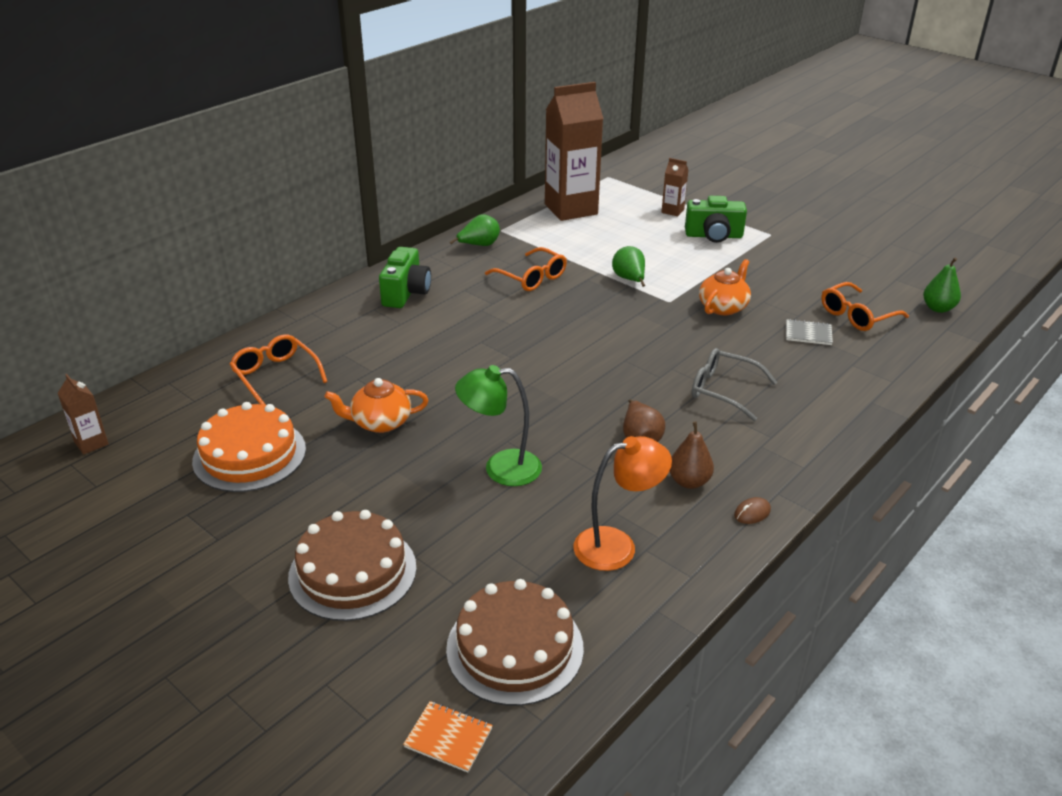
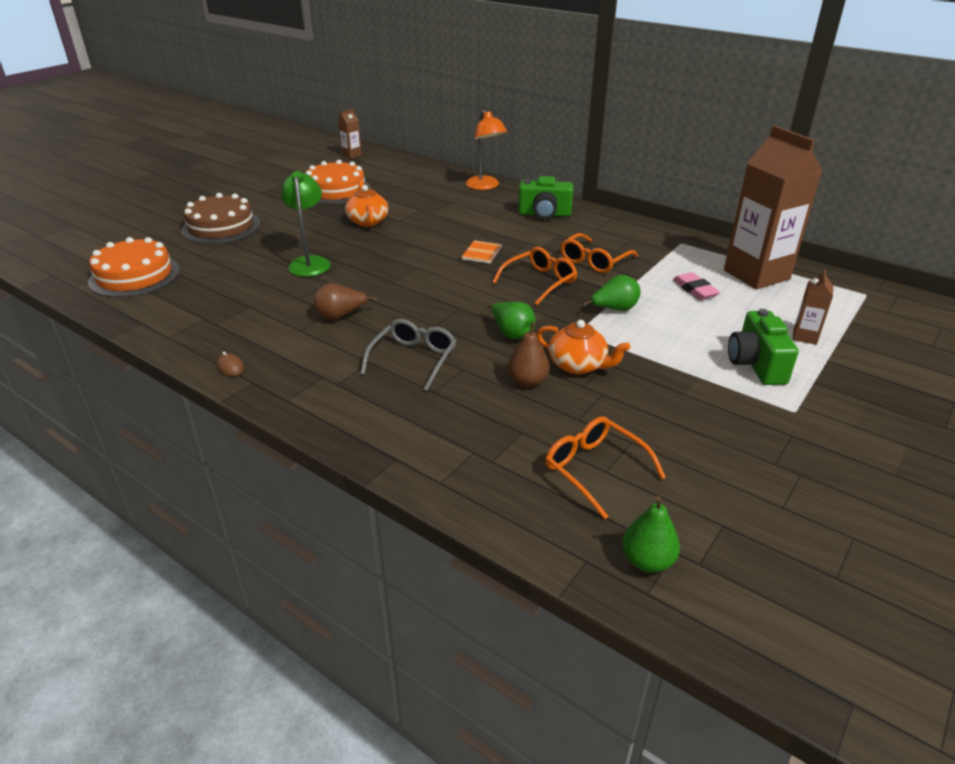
camera: 85 degrees right, 0 degrees up
(275, 375) = (421, 187): orange glasses -> orange glasses (540, 282)
(448, 738) = (80, 261): orange notebook -> orange notebook (482, 253)
(479, 245) = (643, 235): green pear -> green pear (512, 333)
(515, 648) = (134, 276): brown cake -> orange cake
(595, 239) = (695, 289): none -> pink eraser
(617, 545) = (212, 307): orange lamp -> orange lamp (485, 186)
(689, 481) = (278, 338): brown pear -> brown pear (528, 382)
(808, 334) = (536, 423): grey notebook -> none

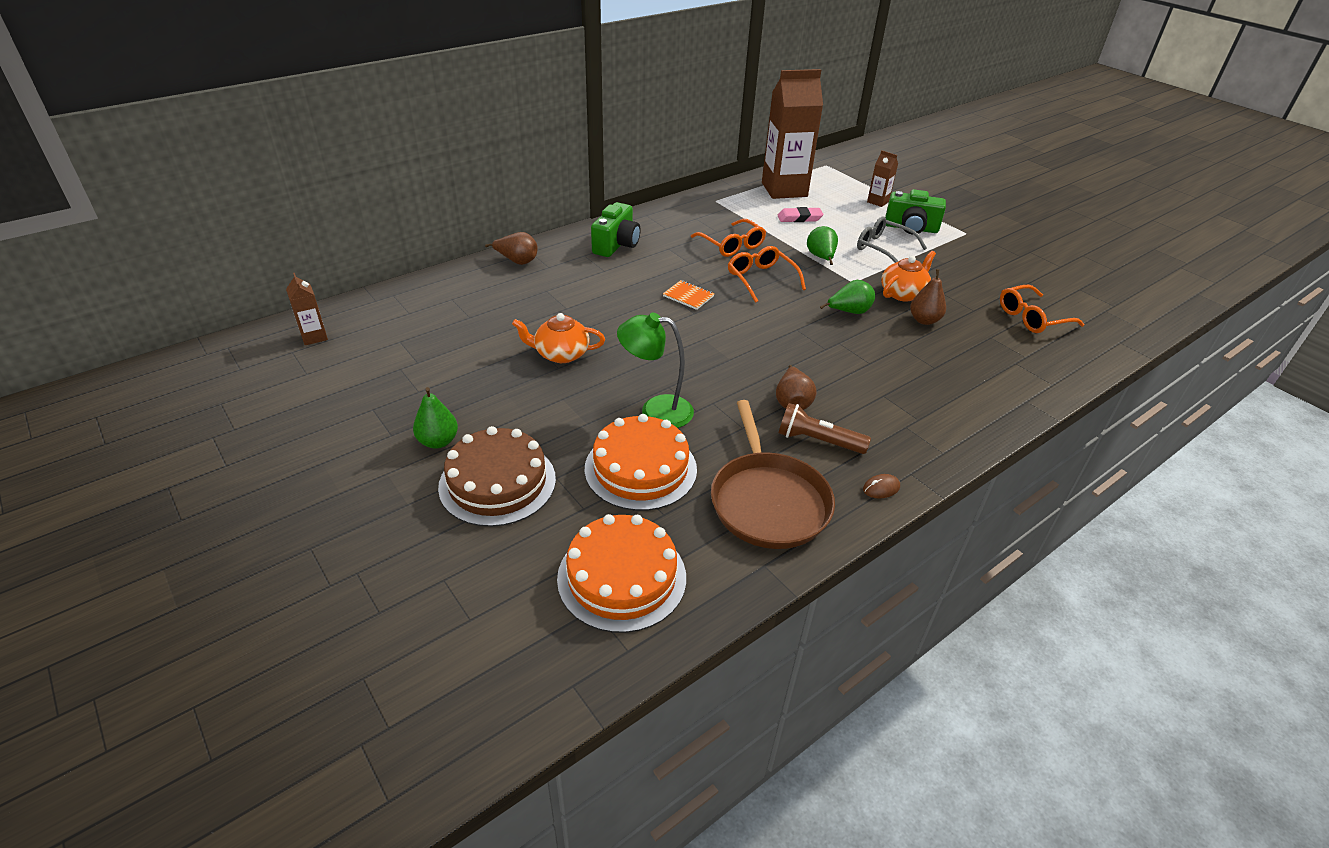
camera: 75 degrees left, 5 degrees up
(210, 317) = (768, 501): none -> brown pan
(289, 332) = (818, 441): none -> brown flashlight
(336, 190) = (440, 366): orange cake -> orange cake (640, 469)
(413, 359) = (883, 369): grey glasses -> grey glasses (883, 248)
(485, 186) = (517, 261): orange lamp -> brown pear
(647, 561) = (1116, 321): green pear -> green pear (438, 441)

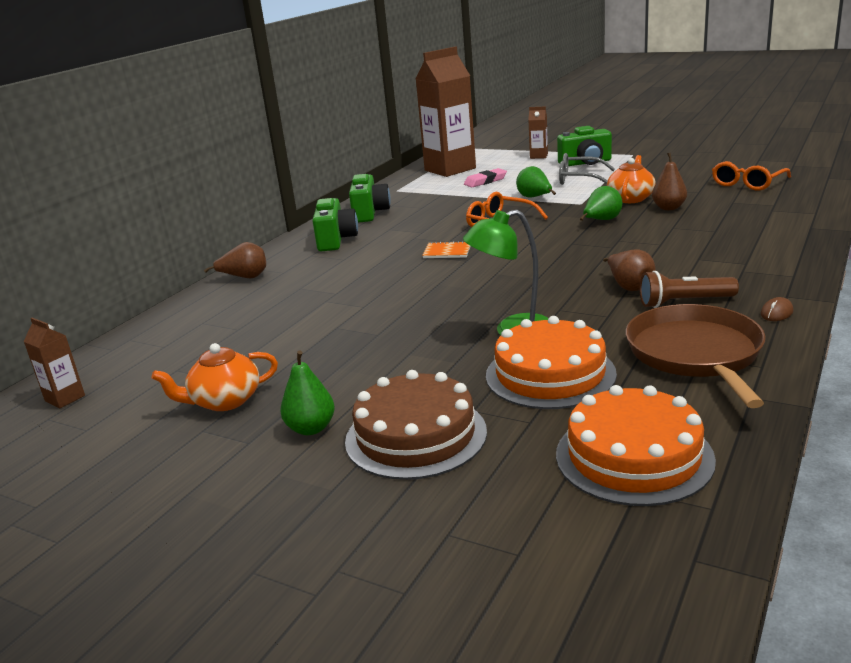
camera: 20 degrees left, 15 degrees down
(561, 354) = (369, 324): orange teapot -> orange teapot (224, 401)
(670, 221) = (369, 213): none -> green camera
(732, 245) = (446, 211): orange glasses -> none
(768, 501) = (695, 354): brown pan -> brown pan turned 150 degrees counterclockwise

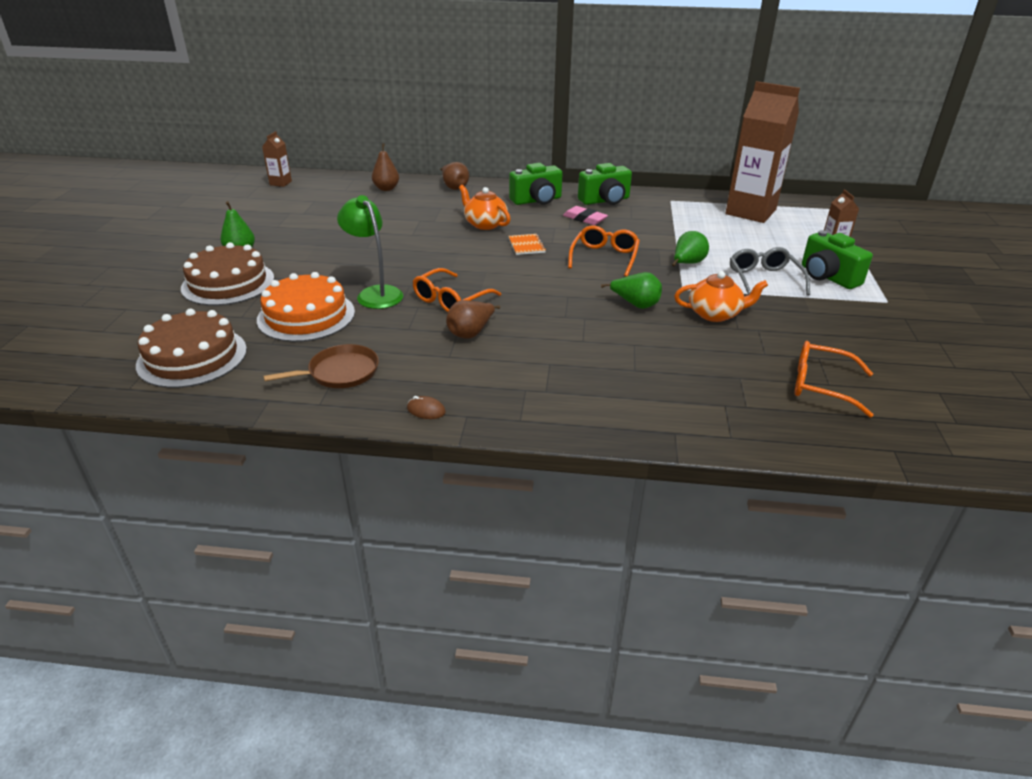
camera: 65 degrees right, 10 degrees up
(224, 401) = (275, 222): orange teapot -> orange teapot (485, 224)
(485, 181) = (724, 233): pink eraser -> pink eraser (584, 219)
(552, 292) = (450, 300): none -> orange glasses
(634, 456) = (192, 357): orange cake -> brown cake
(669, 208) = (695, 338): brown pear -> brown pear (386, 188)
(684, 302) = (441, 361): brown flashlight -> none
(695, 354) = (340, 372): brown pan -> brown pan, size x0.62

